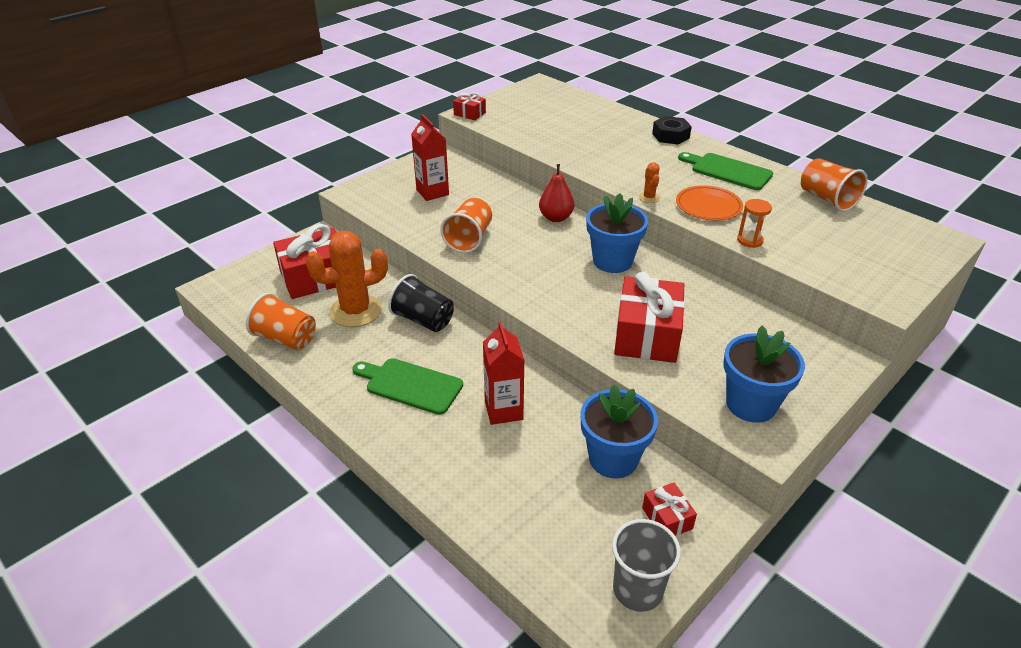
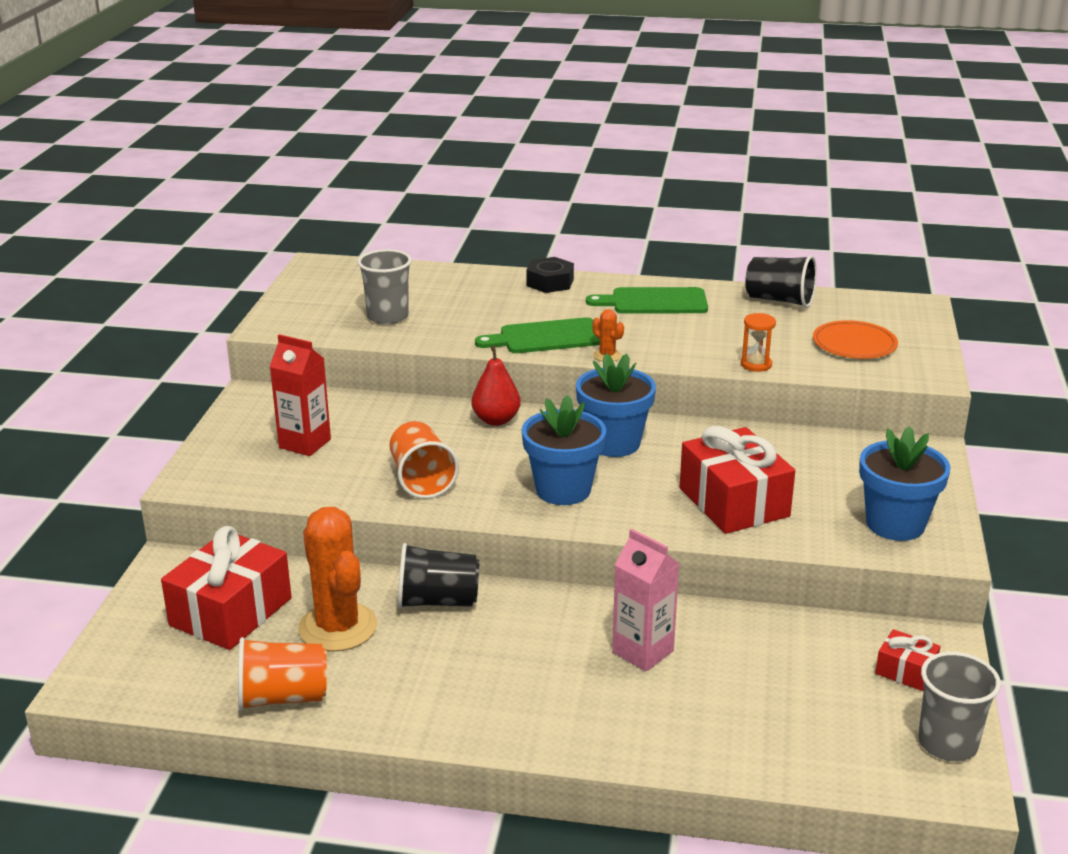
camera: 35 degrees left, 10 degrees down
(356, 311) = (338, 627): orange cactus -> orange cactus turned 60 degrees counterclockwise
(410, 385) = (508, 675): green cutting board -> green cutting board (546, 337)
(469, 114) = (271, 327): red gift -> none
(503, 410) = (643, 652): red carton -> pink carton
(541, 127) = (387, 316): none -> grey cup
(613, 459) = (801, 644): blue flower pot -> blue flower pot (563, 490)
(708, 206) = (677, 344): orange plate -> orange plate (854, 344)
(827, 199) = (779, 300): orange cup -> black cup

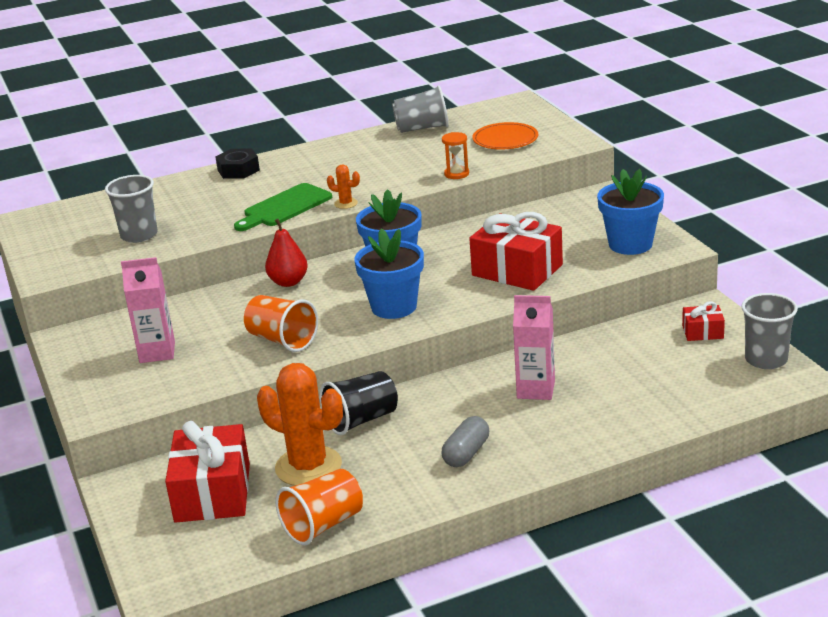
camera: 30 degrees left, 0 degrees up
(305, 443) = (157, 352): red carton -> pink carton
(495, 690) = (466, 453): none -> grey capsule
(654, 302) = (334, 158): green cutting board -> none
(779, 300) = (422, 128): black cup -> grey cup

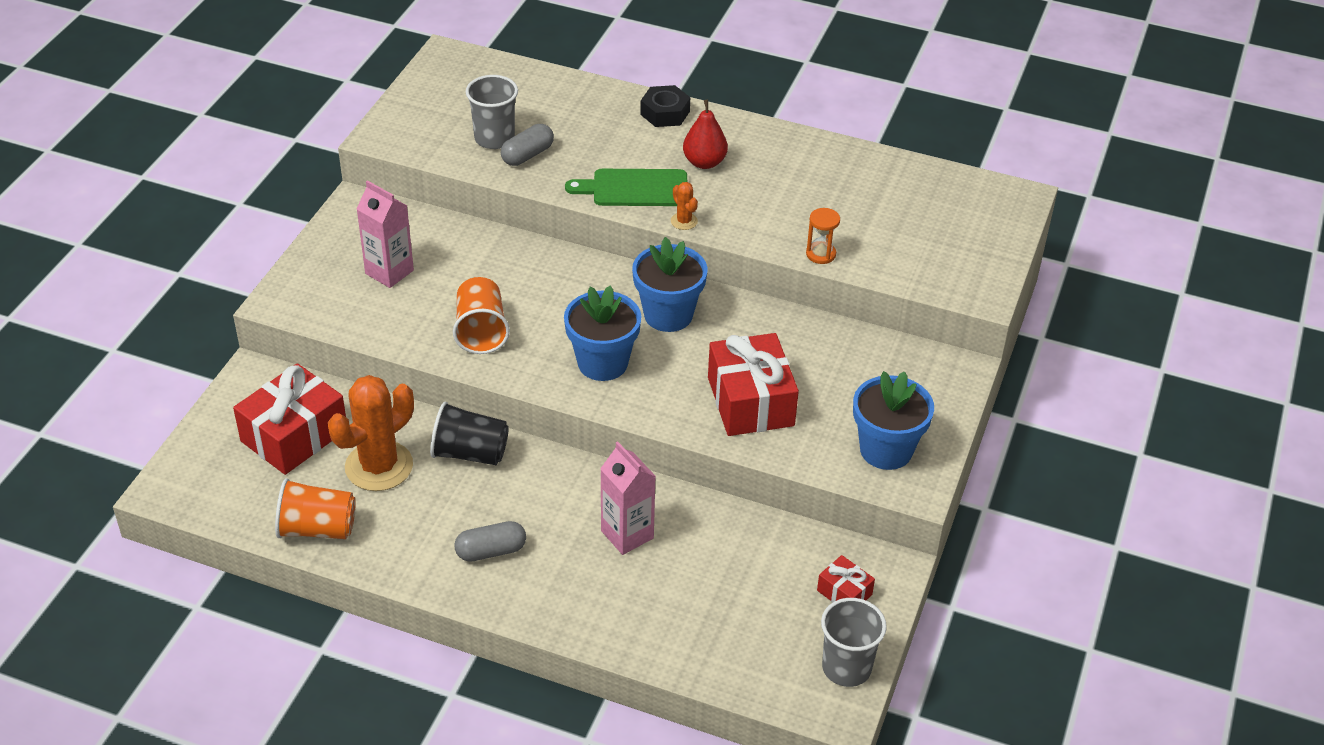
camera: 40 degrees right, 15 degrees up
(179, 230) = (527, 155): none -> grey capsule
(288, 282) = (570, 270): red pear -> red pear (704, 162)
(308, 466) = (379, 466): orange cactus -> orange cactus turned 60 degrees clockwise
(422, 128) = (882, 170): grey cup -> none
(505, 139) = (928, 241): orange plate -> none

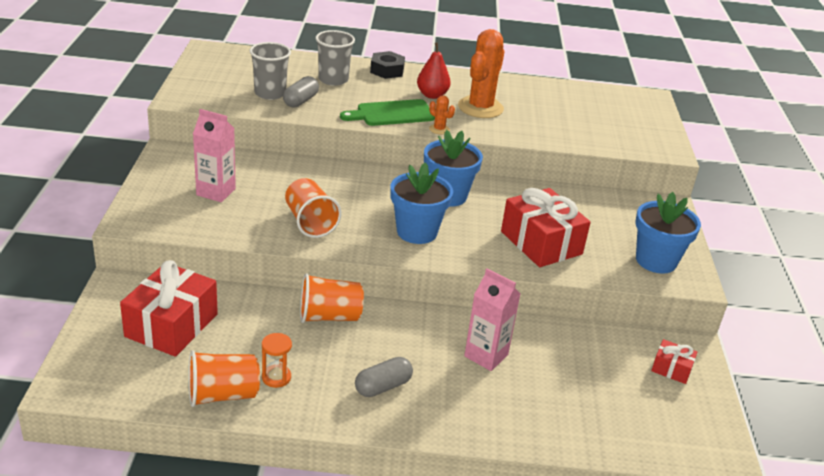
camera: 20 degrees left, 10 degrees down
(379, 466) = (256, 337): orange cactus -> orange cactus (480, 108)
(470, 453) = (329, 316): black cup -> orange cup
(820, 254) = (547, 139): orange hourglass -> orange hourglass (276, 377)
(846, 668) = (708, 423): grey cup -> grey cup (333, 80)

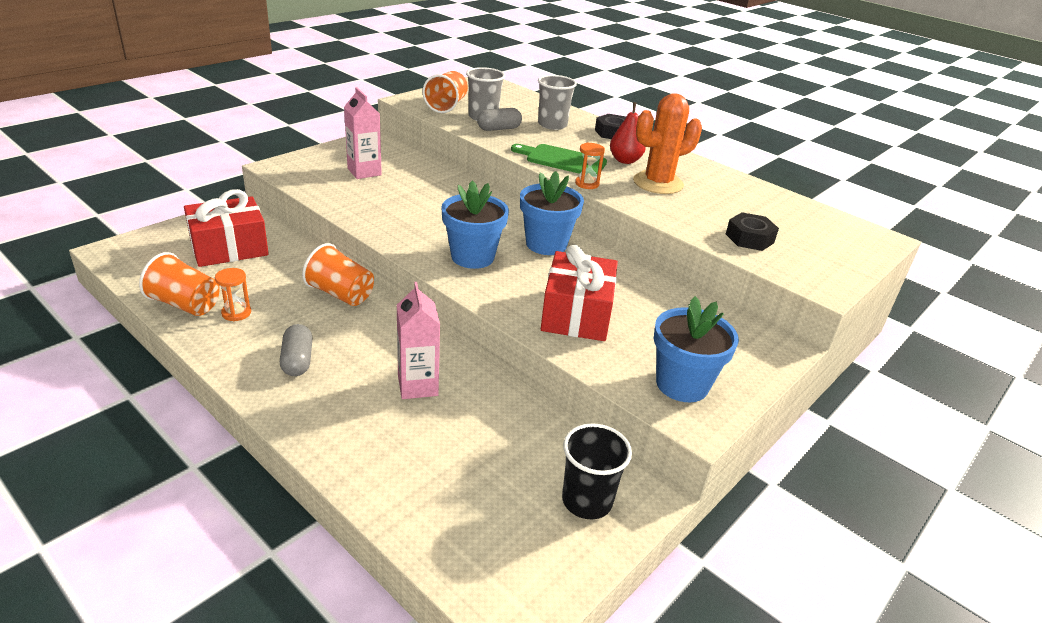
camera: 40 degrees right, 0 degrees up
(310, 222) = (397, 216): orange cup -> orange cup (446, 106)
(383, 386) = (297, 360): grey capsule -> grey capsule turned 75 degrees clockwise
(439, 129) = (587, 184): orange cactus -> orange hourglass
(590, 131) = (749, 238): none -> black nut
(671, 369) = (587, 501): red gift -> black cup

